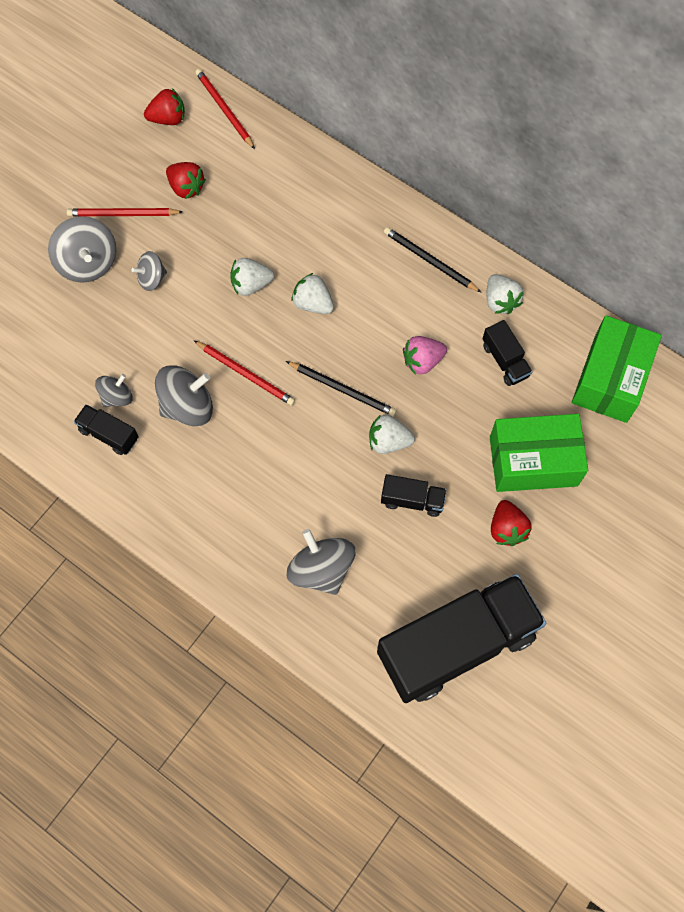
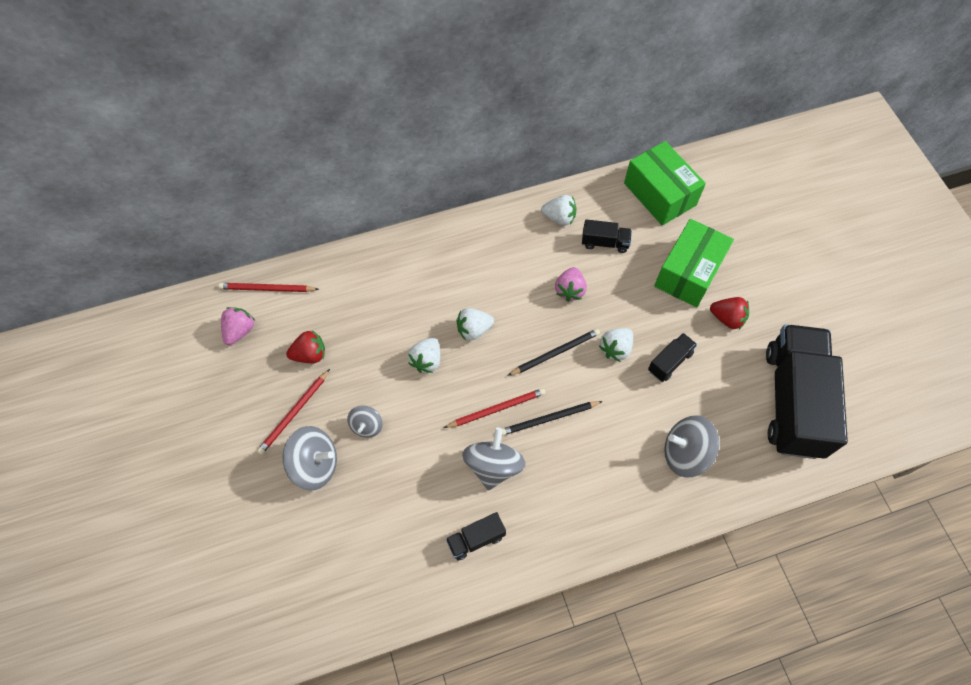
camera: 55 degrees left, 5 degrees down
(116, 397) = (448, 513): grey spinning top -> none
(168, 118) = (240, 331): red strawberry -> pink strawberry
(429, 261) = (497, 238): black pencil -> black pencil (549, 419)

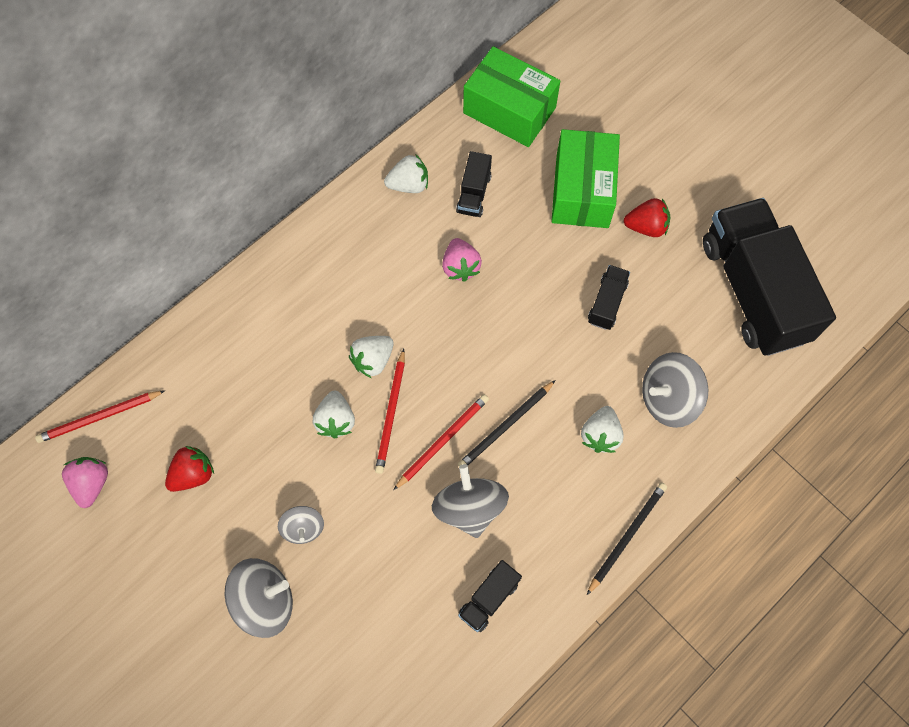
camera: 25 degrees left, 5 degrees up
(294, 413) = (209, 552): red pencil -> red pencil (391, 413)
(555, 353) = (478, 347): black pencil -> black pencil (627, 536)
(604, 242) = (474, 193): black truck -> black truck turned 120 degrees clockwise
(615, 349) = (542, 313): white strawberry -> white strawberry (600, 435)

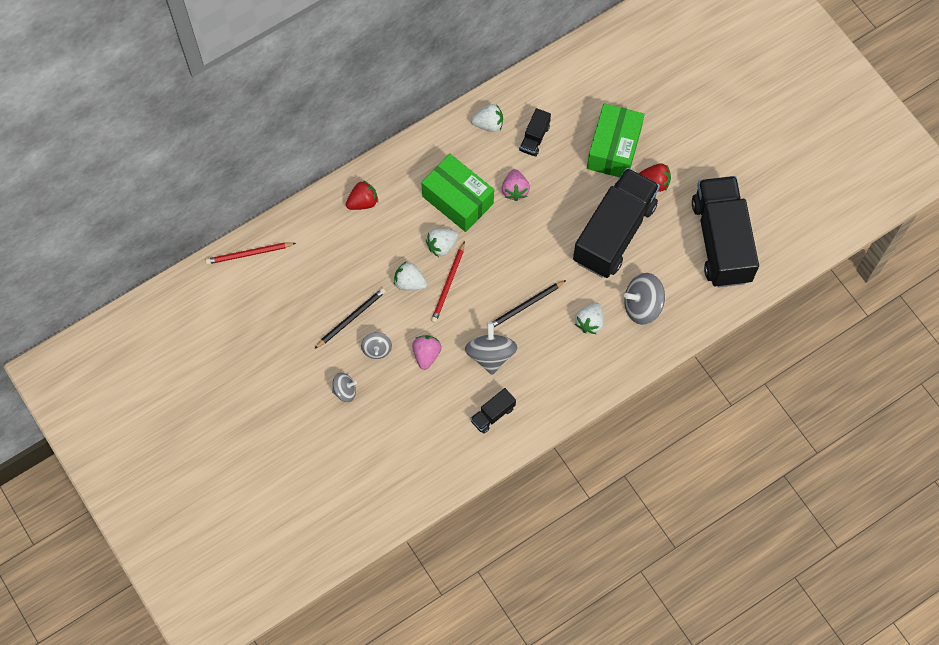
camera: 10 degrees right, 0 degrees up
(92, 483) = (239, 297): pink strawberry -> pink strawberry (426, 354)
(193, 474) = (308, 302): red strawberry -> red strawberry (363, 202)
(265, 601) = (345, 391): grey spinning top -> grey spinning top, size x0.59
(336, 420) = (409, 282): white strawberry -> white strawberry turned 105 degrees clockwise
(443, 441) = (480, 308): red pencil -> none
(509, 110) = (573, 79): green box -> green box (457, 200)
(607, 303) = (614, 232): black truck -> black truck, size x2.40
(627, 536) = (593, 391): black pencil -> black pencil (351, 318)

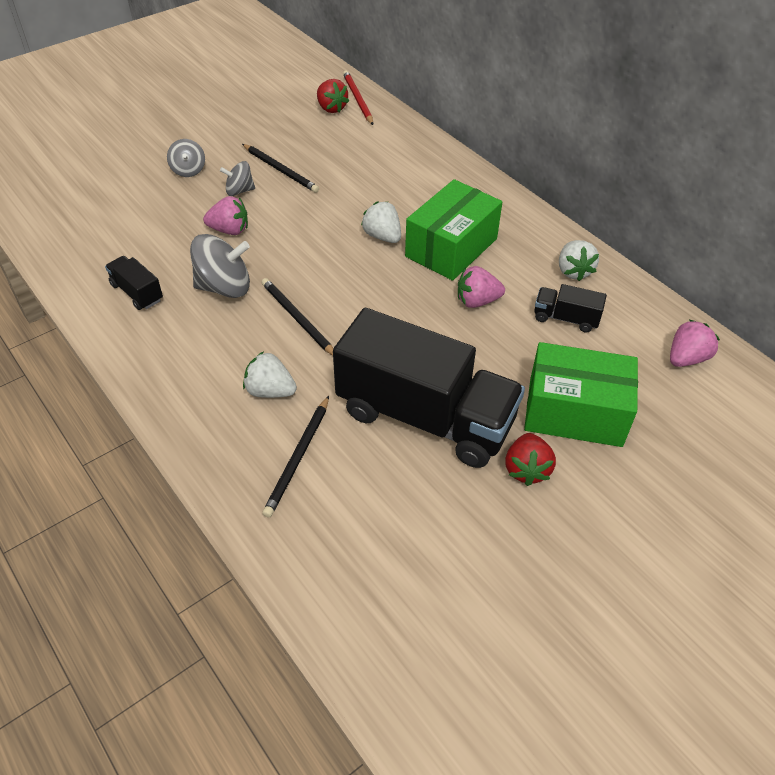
camera: 85 degrees right, 20 degrees down
(363, 202) = (434, 171): red strawberry -> red strawberry (331, 108)
(409, 282) = (329, 212): white strawberry -> none
(448, 284) = (328, 244): red pencil -> none
(573, 76) = (686, 358): none -> pink strawberry
(642, 305) = (298, 458): grey spinning top -> black pencil
(721, 241) = (429, 576): black truck -> none

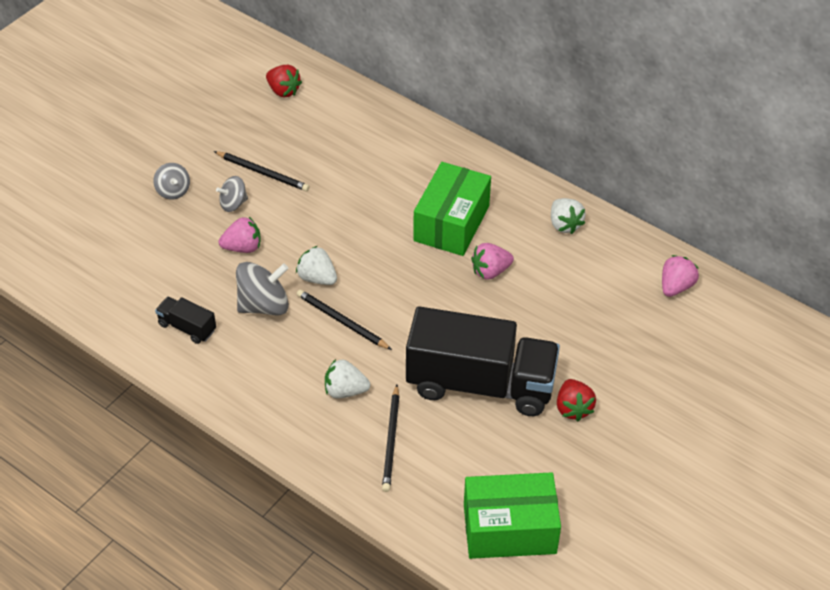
camera: 15 degrees left, 0 degrees up
(358, 99) = (306, 75): red pencil -> none
(382, 236) = (386, 224): white strawberry -> white strawberry (317, 278)
(566, 318) = (569, 271): black truck -> none
(575, 412) = (598, 353): green box -> green box (509, 529)

